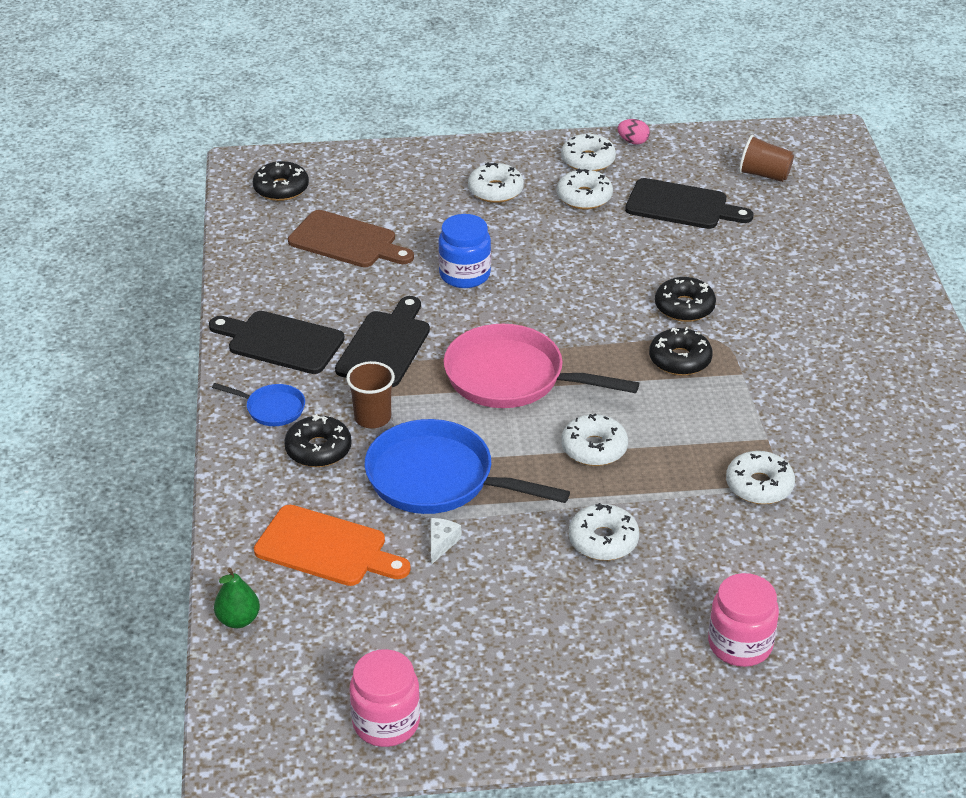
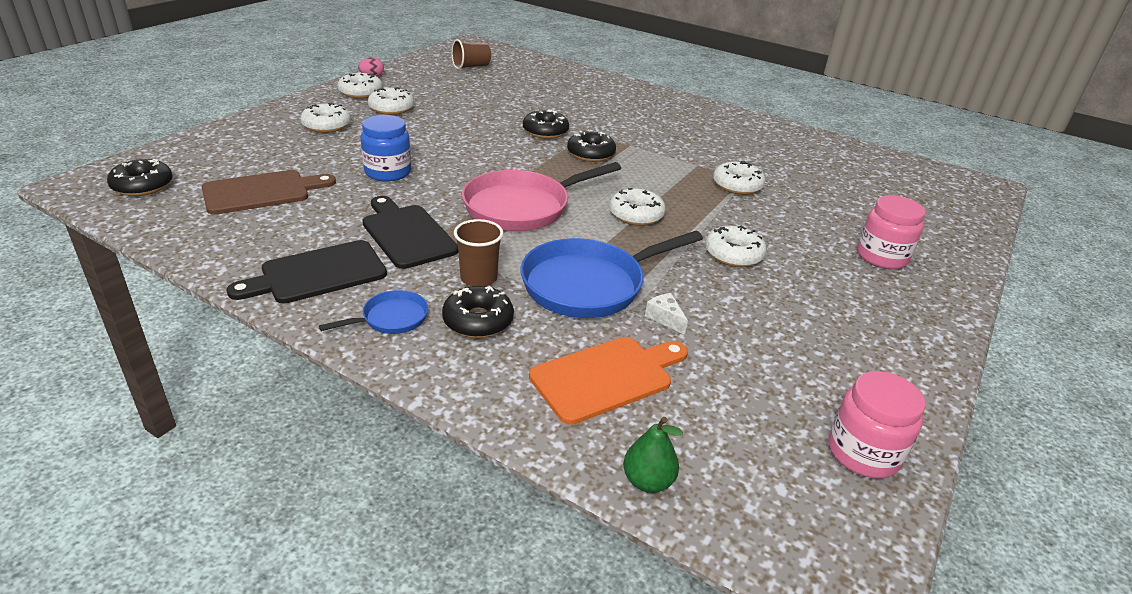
camera: 55 degrees left, 5 degrees down
(682, 206) = (455, 92): black cutting board -> none

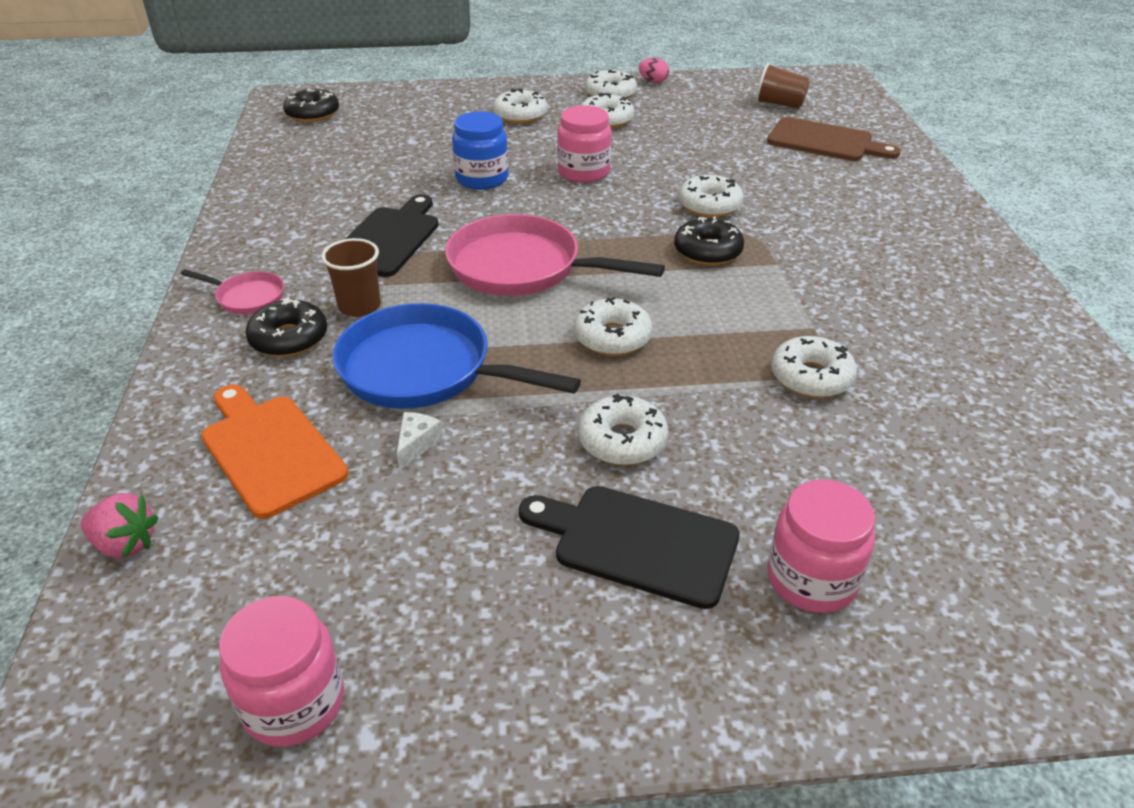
camera: 55 degrees right, 5 degrees up
(262, 192) = (367, 153): brown cutting board -> brown cutting board (825, 141)
(317, 274) = (276, 235): black cutting board -> black cutting board (637, 543)
(391, 318) = (247, 297): blue pan -> pink pan
(443, 142) = (583, 172): none -> pink jar
(545, 131) = (709, 205): black donut -> white donut
(607, 377) = (270, 450): orange cutting board -> orange cutting board turned 150 degrees counterclockwise
(648, 481) = (125, 544): green pear -> pink strawberry

